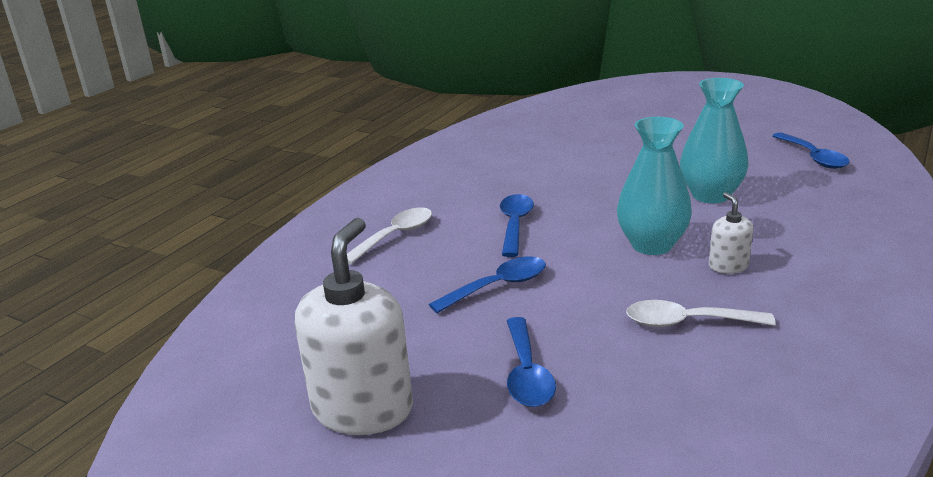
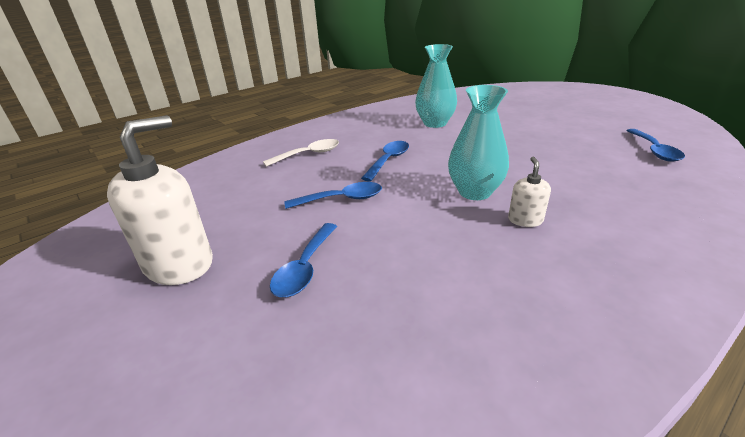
camera: 20 degrees right, 5 degrees up
(687, 322) = (458, 258): white spoon -> none
(710, 195) = (547, 164): turquoise vase -> turquoise vase (435, 123)

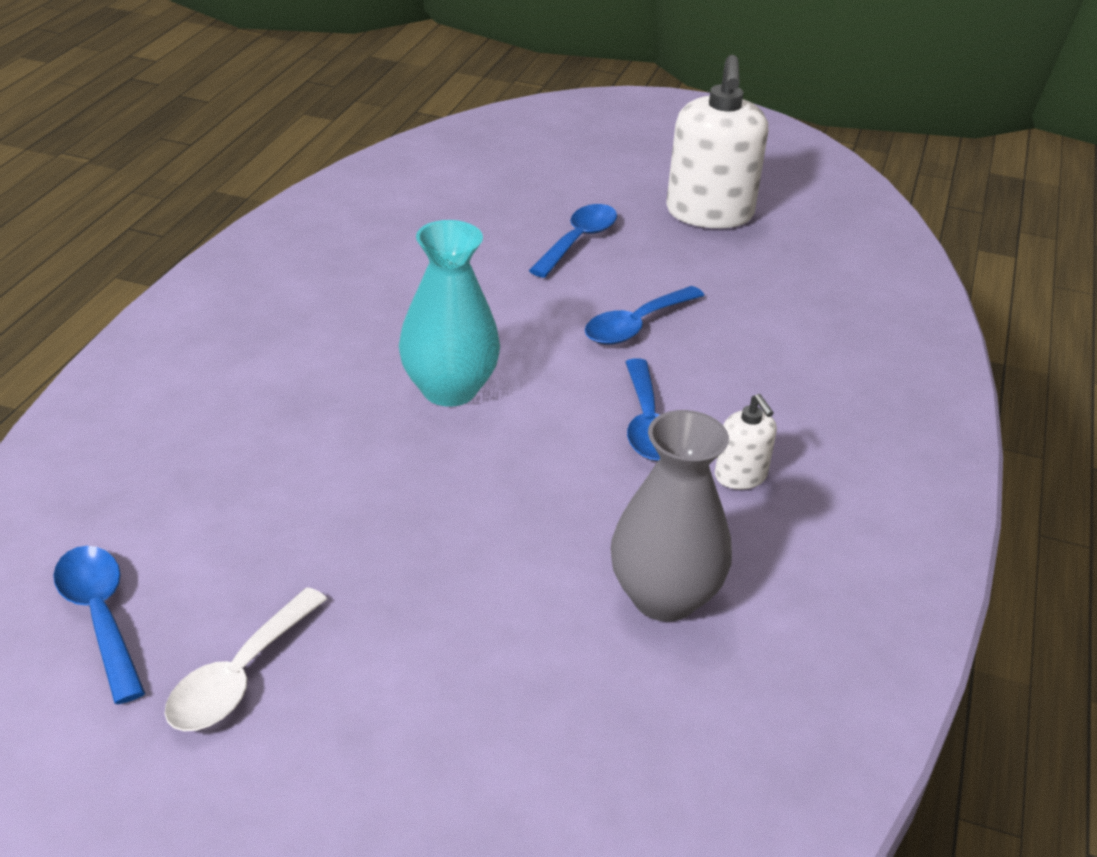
camera: 145 degrees right, 5 degrees up
(305, 268) = (578, 241): blue spoon -> blue spoon turned 45 degrees clockwise
(308, 154) = (811, 400): white spoon -> white spoon (240, 676)
(435, 123) = (664, 597): turquoise vase -> grey vase
(525, 220) = (357, 358): white soap dispenser -> white soap dispenser (741, 476)

